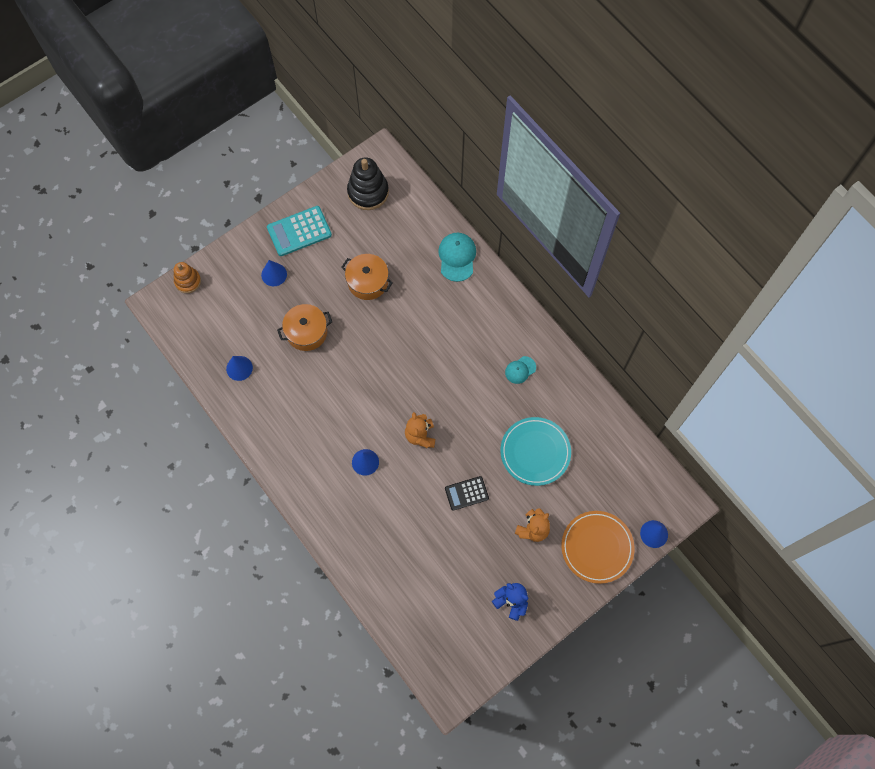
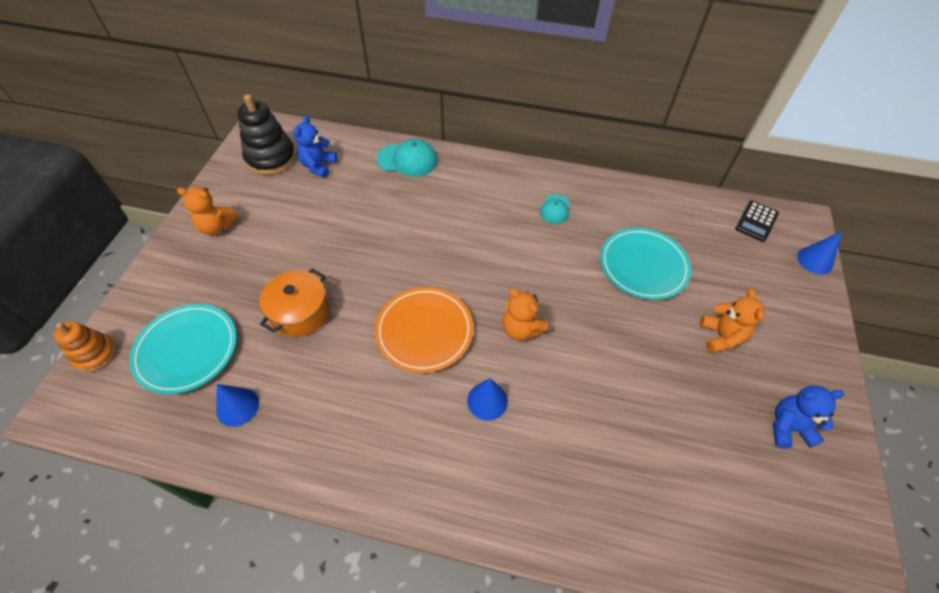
camera: 40 degrees left, 15 degrees down
(234, 313) = (187, 350): none -> turquoise plate
(274, 274) = (214, 281): blue cone -> none
(299, 231) = (217, 227): turquoise calculator -> orange teddy bear
(368, 282) = (333, 227): orange pot -> none
(394, 221) = (318, 166): none -> blue teddy bear
(457, 257) = (407, 160): turquoise cap -> turquoise cap turned 135 degrees clockwise
(466, 493) = (624, 351): black calculator -> black calculator (756, 221)
(597, 547) = (790, 308): orange plate -> orange plate (424, 331)

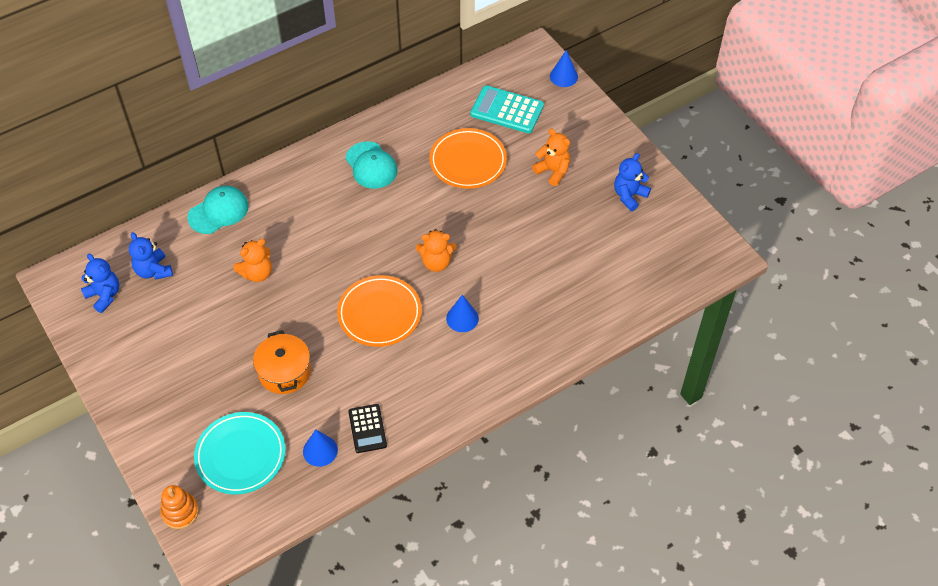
camera: 45 degrees left, 0 degrees up
(217, 227) = (139, 374): orange teddy bear -> orange teddy bear (257, 273)
(271, 158) = (104, 295): black stacking toy -> blue teddy bear
(555, 209) = (371, 165): turquoise cap -> turquoise cap, size x1.65
(643, 266) = (468, 161): turquoise plate -> orange plate
(725, 250) = (507, 110): none -> turquoise calculator
(756, 221) = (507, 73): black calculator -> black calculator (367, 429)

